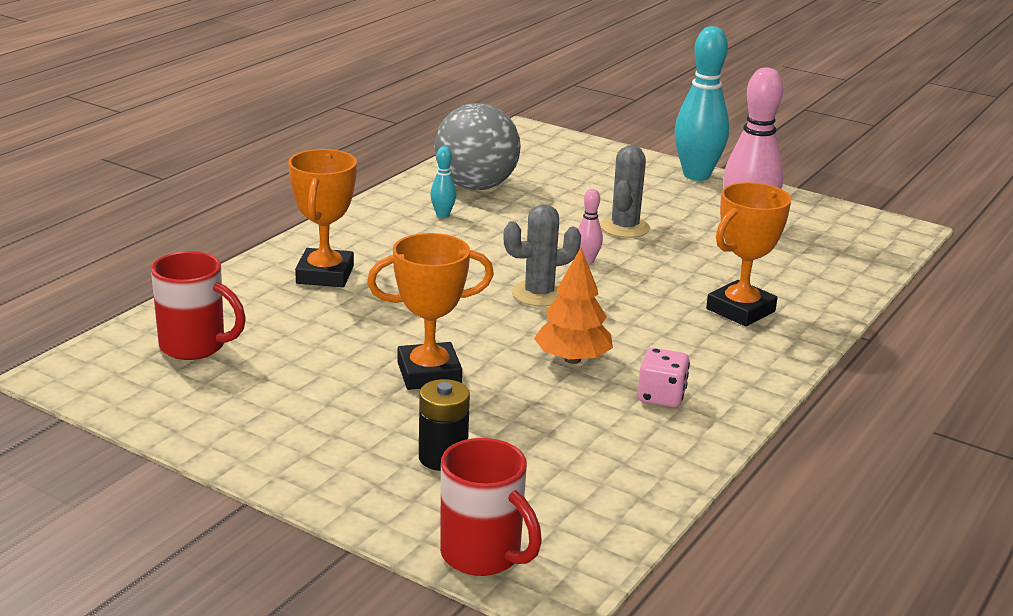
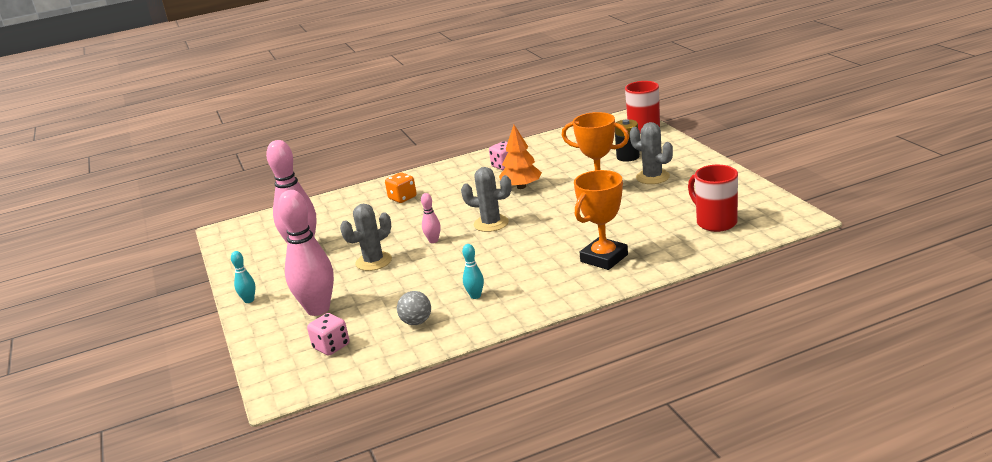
camera: 140 degrees left, 0 degrees up
(355, 415) = (652, 177): none -> grey cactus
(476, 186) = (416, 322): grey ball -> grey ball, size x0.46
(533, 159) = (331, 346): none -> pink dice
(603, 180) = (318, 309): none -> pink bowling pin
(696, 175) = (249, 300): turquoise bowling pin -> turquoise bowling pin, size x0.44
(740, 310) = (402, 198): orange trophy -> orange dice

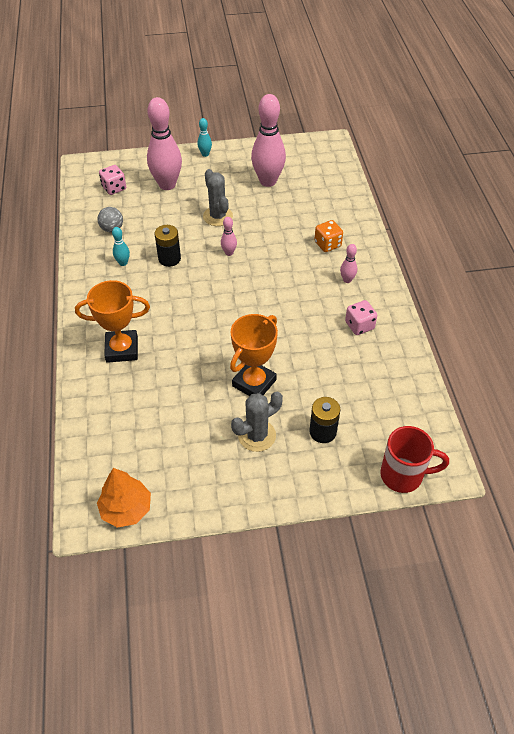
camera: 100 degrees right, 25 degrees up
(449, 181) = (347, 280): none -> pink bowling pin
(456, 270) = (169, 259): none -> black battery
(491, 223) = (236, 292): grey cactus -> none
(521, 187) = (300, 327): orange tree -> orange tree (126, 509)
(604, 258) = (122, 349): orange trophy -> orange trophy turned 60 degrees counterclockwise
(715, 222) = (126, 449): red mug -> none

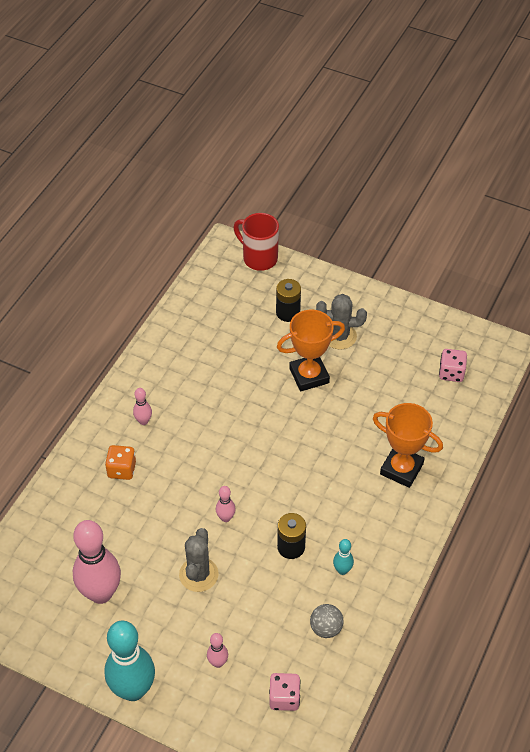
camera: 145 degrees left, 0 degrees up
(126, 509) = (471, 339): orange tree -> none
(167, 185) = (218, 662): pink bowling pin -> pink bowling pin, size x0.44
(205, 154) = (133, 690): turquoise bowling pin -> turquoise bowling pin, size x2.26
(359, 325) = (178, 374): pink dice -> pink dice (451, 373)

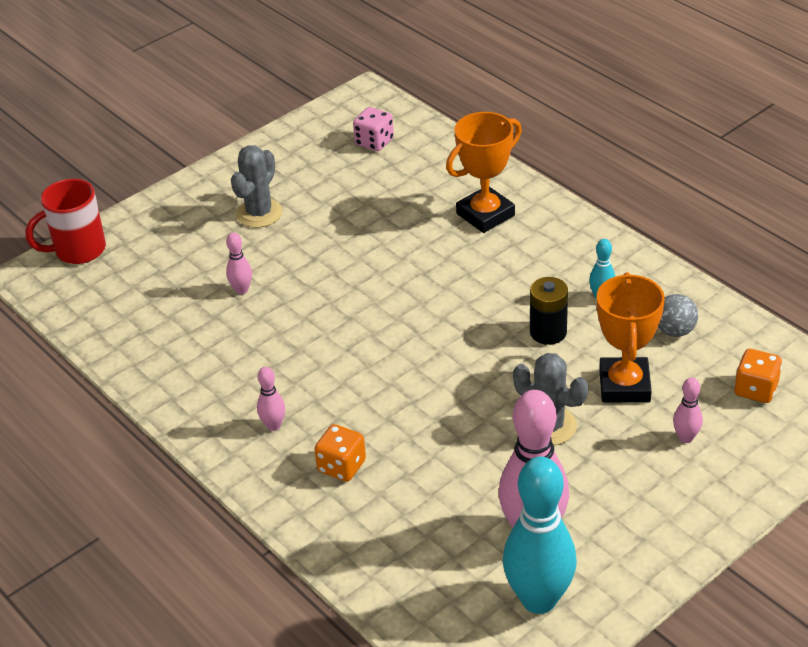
camera: 65 degrees left, 10 degrees down
(133, 690) = (695, 530): turquoise bowling pin -> turquoise bowling pin (539, 599)
(225, 518) = (475, 380): pink bowling pin -> pink bowling pin (242, 290)
(284, 698) = (755, 389): pink dice -> orange dice
(288, 313) = (189, 247): black battery -> none
(309, 376) = (302, 254): orange trophy -> orange trophy (624, 385)

